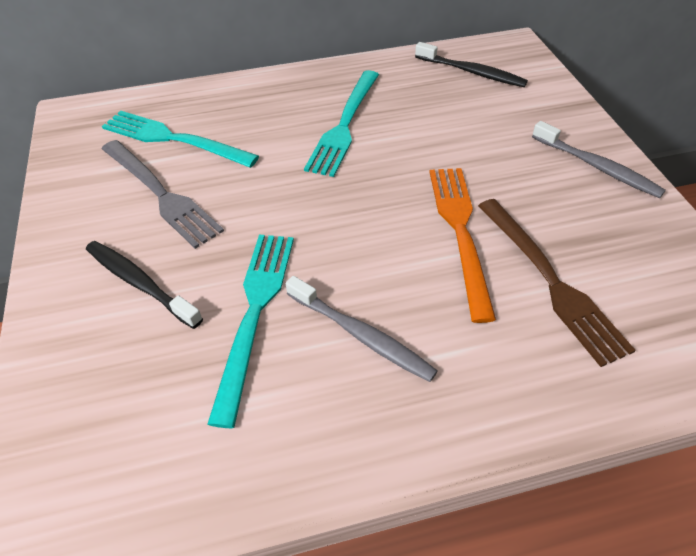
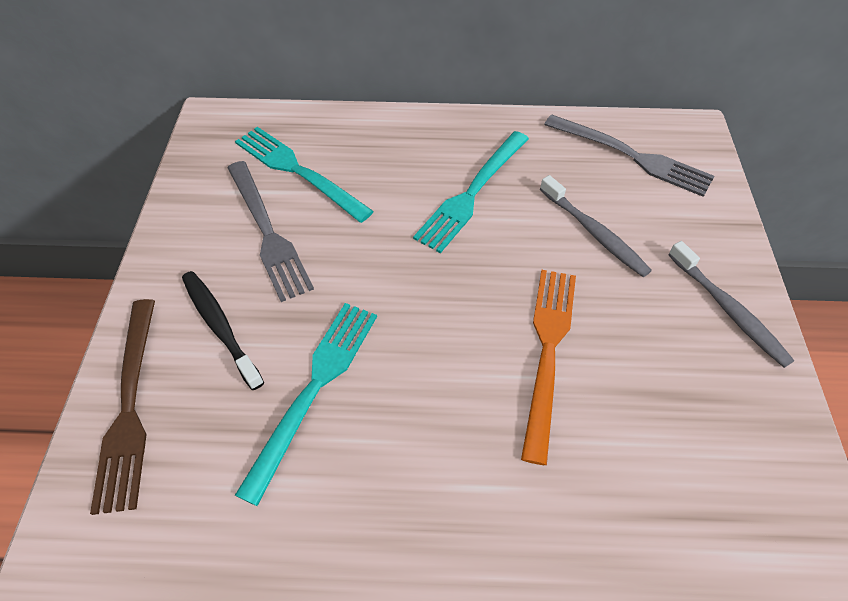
camera: 15 degrees right, 5 degrees up
(361, 335) = (407, 442): grey toothbrush -> grey toothbrush (594, 233)
(472, 72) = (632, 156): black toothbrush -> grey fork
(550, 281) = (622, 436): brown fork -> brown fork (129, 407)

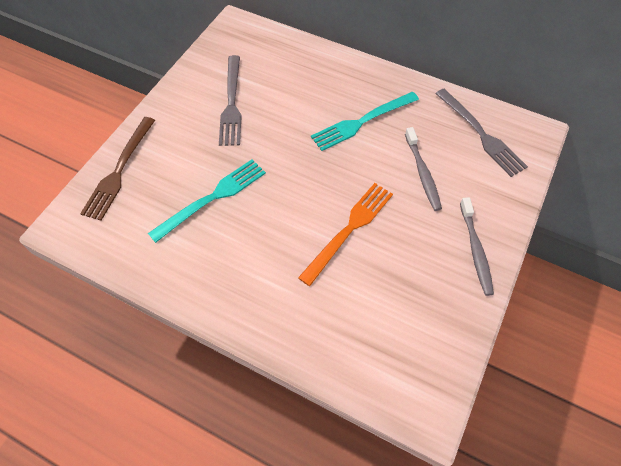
camera: 25 degrees right, 5 degrees up
(220, 326) = (181, 147): black toothbrush -> none
(298, 171) = (267, 72): turquoise fork -> none

